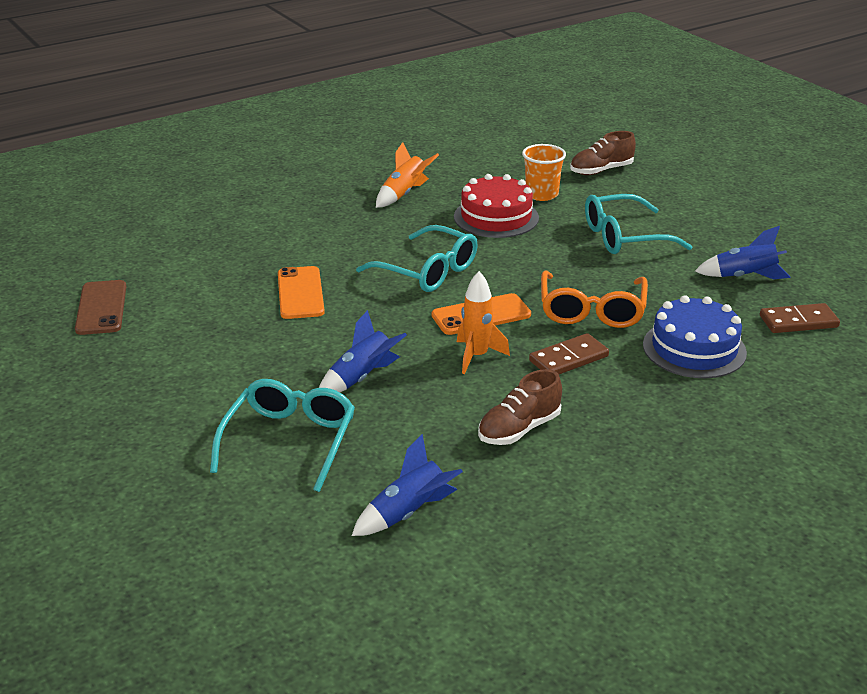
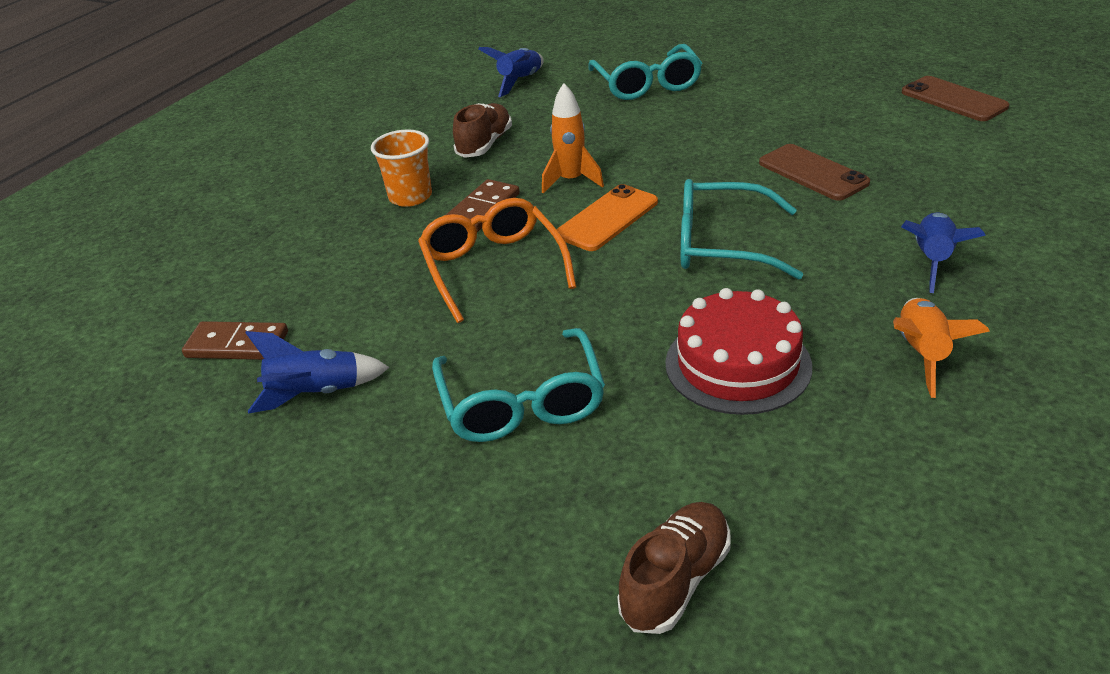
camera: 155 degrees right, 5 degrees up
(300, 293) = (813, 173): orange phone -> brown phone
(361, 378) = (650, 132): blue rocket -> blue rocket (932, 260)
(541, 194) = (721, 449): orange cup -> orange cup (410, 197)
(624, 237) = (522, 403): turquoise glasses -> turquoise glasses turned 120 degrees clockwise
(694, 348) = (358, 264): blue cake -> none
(798, 321) = (237, 345): brown domino -> brown domino turned 45 degrees clockwise

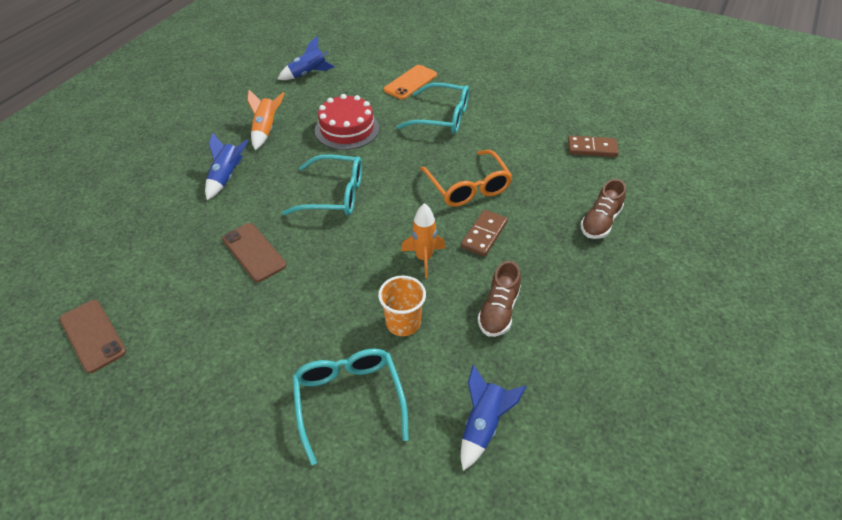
camera: 175 degrees right, 10 degrees up
(316, 394) = (536, 124): blue rocket -> blue rocket (308, 74)
(410, 197) = (540, 251): orange cup -> orange cup (403, 323)
(522, 403) = (442, 117): turquoise glasses -> turquoise glasses turned 120 degrees clockwise
(607, 218) = (400, 220): orange phone -> orange phone (410, 82)
(675, 581) = (387, 66): brown shoe -> brown shoe (600, 222)

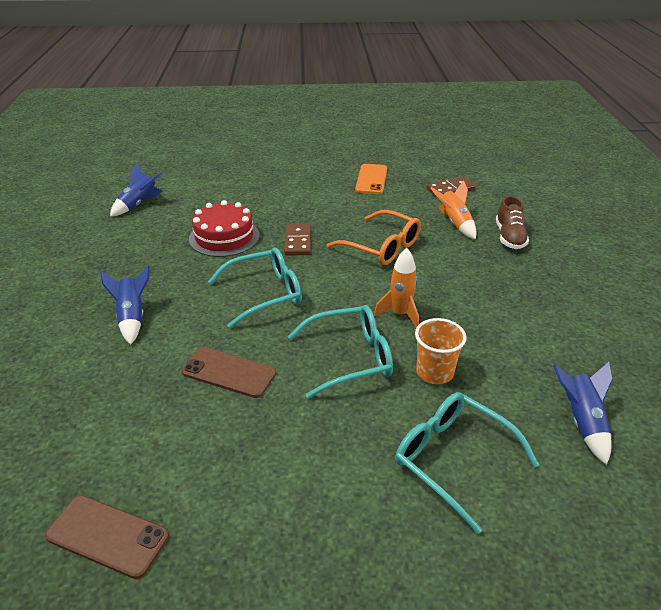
camera: 30 degrees left, 10 degrees down
(266, 130) = (138, 263): orange rocket -> orange rocket (454, 223)
(410, 82) = (250, 184): orange phone -> orange phone (371, 179)
(442, 117) = (306, 202): turquoise glasses -> turquoise glasses (351, 357)
(484, 234) = (431, 277): brown domino -> brown domino (297, 241)
(498, 311) = (502, 329): brown shoe -> none

